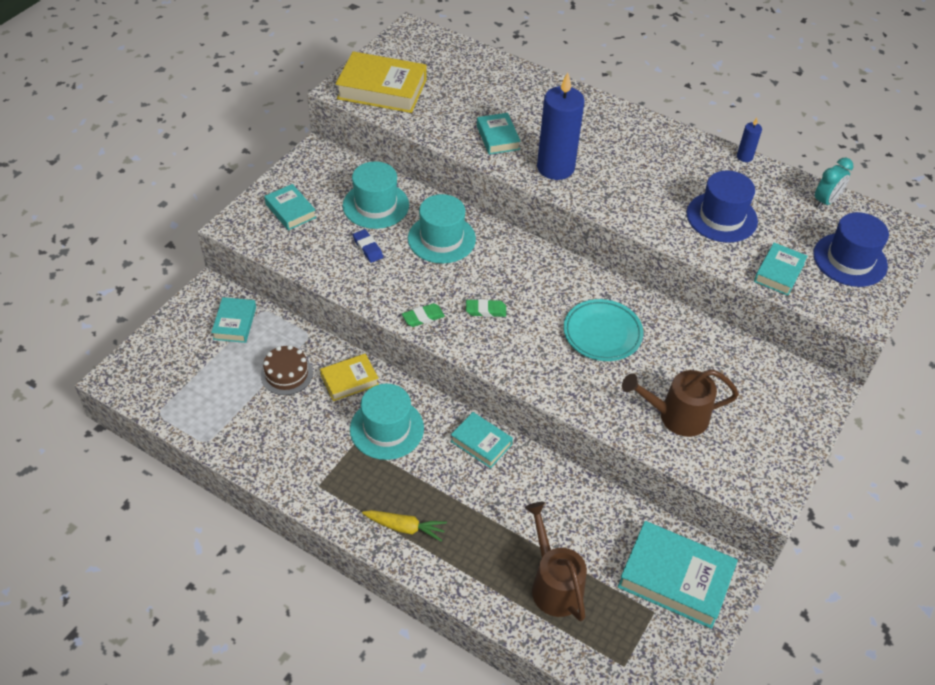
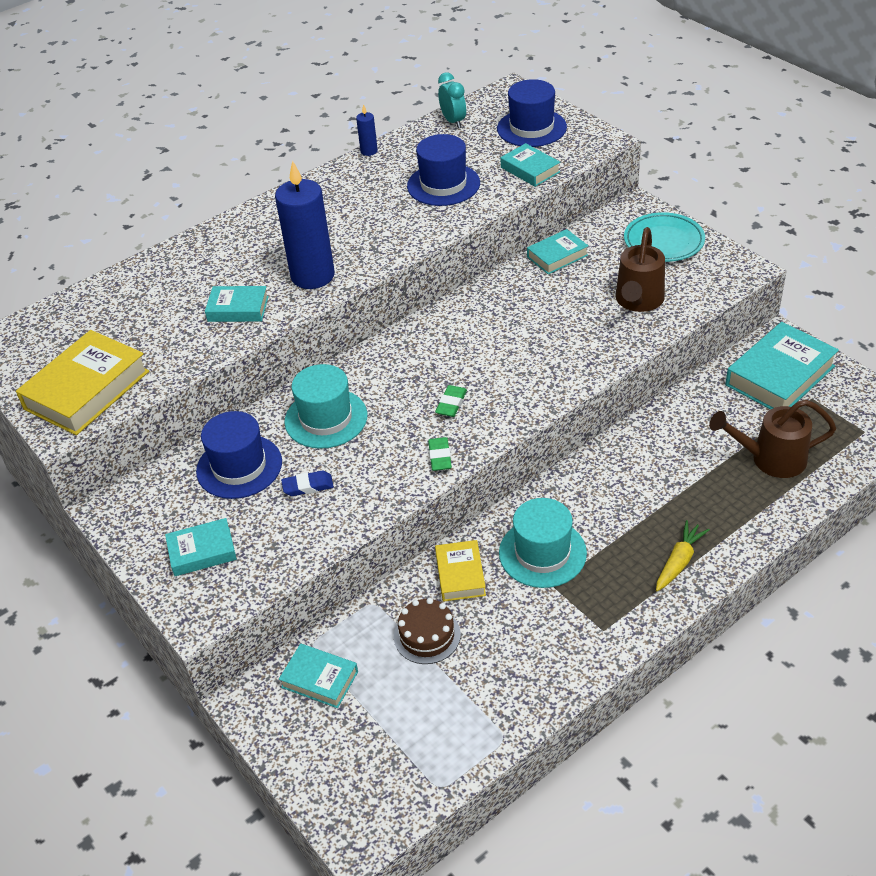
camera: 65 degrees left, 5 degrees down
(376, 205) = (239, 466): turquoise hat -> blue hat
(481, 443) = (587, 477): turquoise book -> turquoise book (557, 256)
(602, 333) = (518, 325): turquoise plate -> turquoise plate (663, 241)

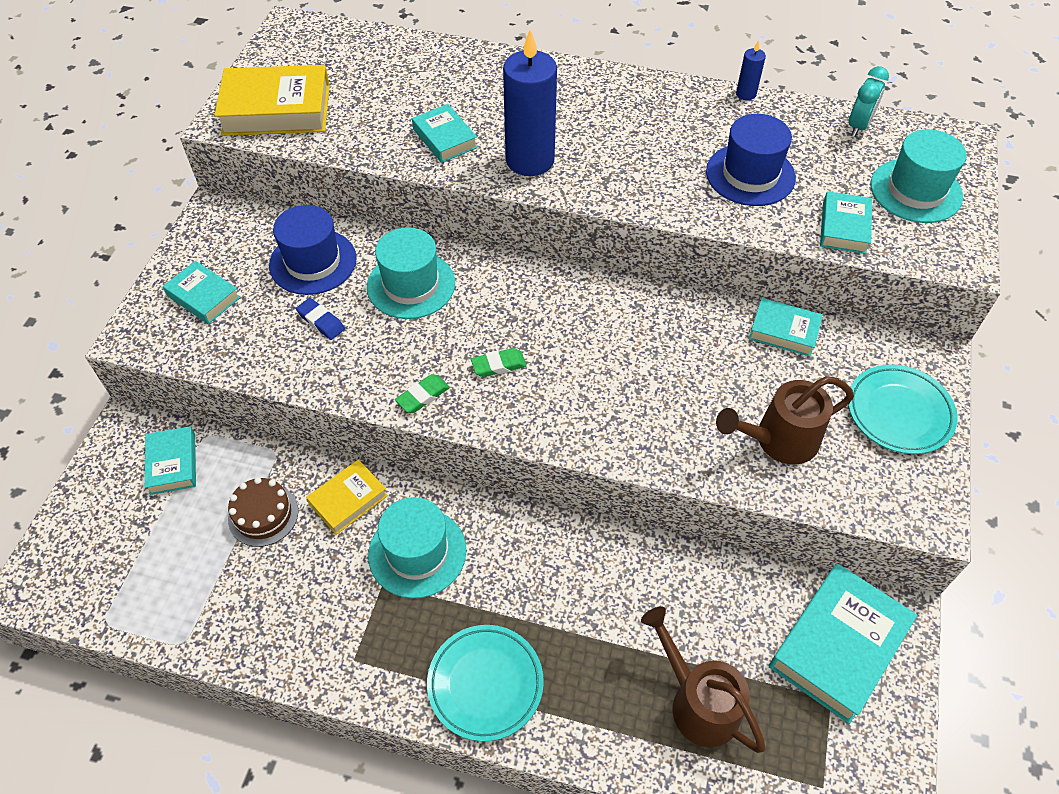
camera: 50 degrees right, 10 degrees up
(531, 128) = (915, 191): blue hat -> turquoise hat
(679, 561) = (485, 684): yellow carrot -> turquoise plate
(780, 375) = (838, 646): turquoise book -> turquoise book turned 60 degrees counterclockwise

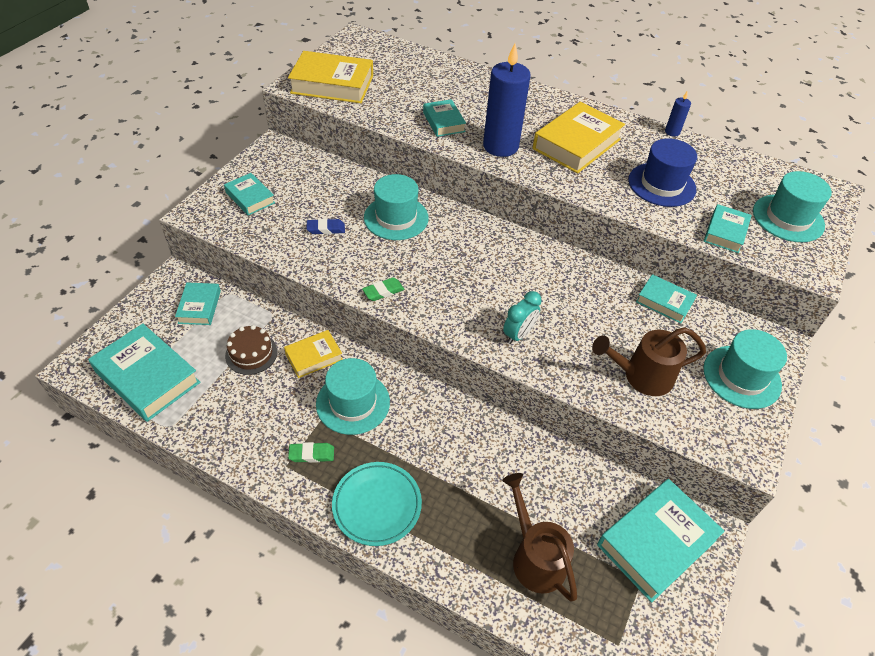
camera: 10 degrees right, 5 degrees down
(131, 581) = (147, 377): none -> turquoise book
(313, 262) = (331, 190): blue hat -> none
(321, 321) = (326, 229): blue eraser -> blue eraser turned 60 degrees counterclockwise
(498, 365) = (444, 282): green eraser -> green eraser (311, 454)
(628, 137) = (576, 144): none -> yellow book
(858, 126) = (753, 167): turquoise clock -> turquoise clock (518, 335)
(899, 412) = (741, 376): turquoise plate -> turquoise hat

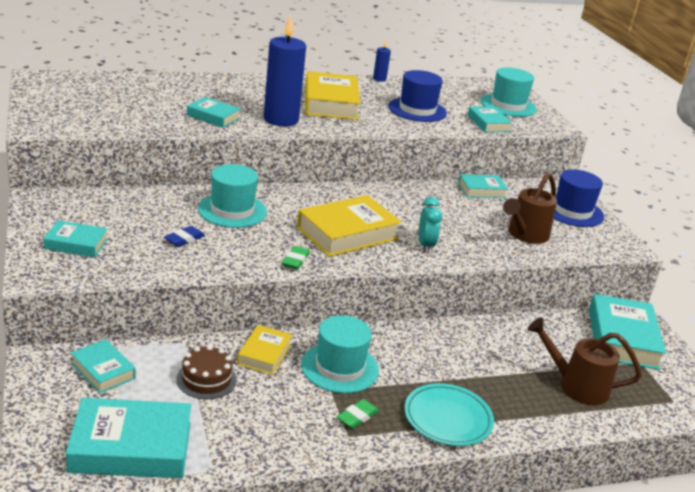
camera: 45 degrees left, 20 degrees down
(332, 84) = (72, 117): yellow book -> yellow book (347, 233)
(741, 376) = (572, 211): turquoise hat -> blue hat

